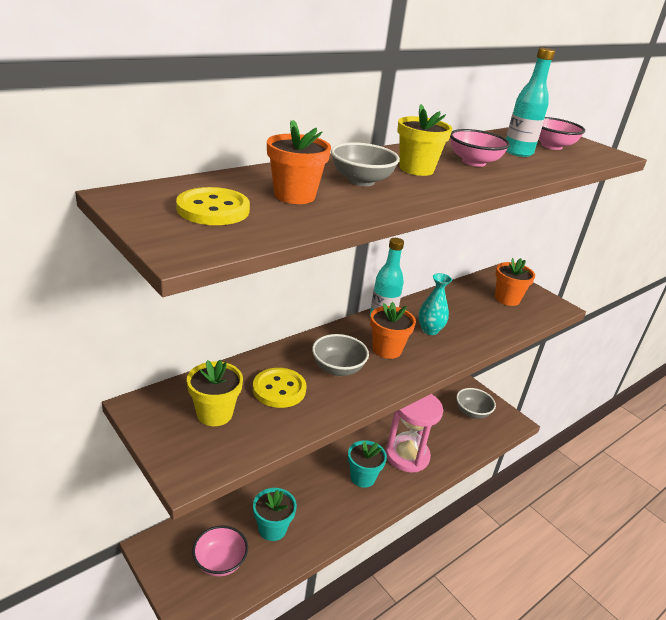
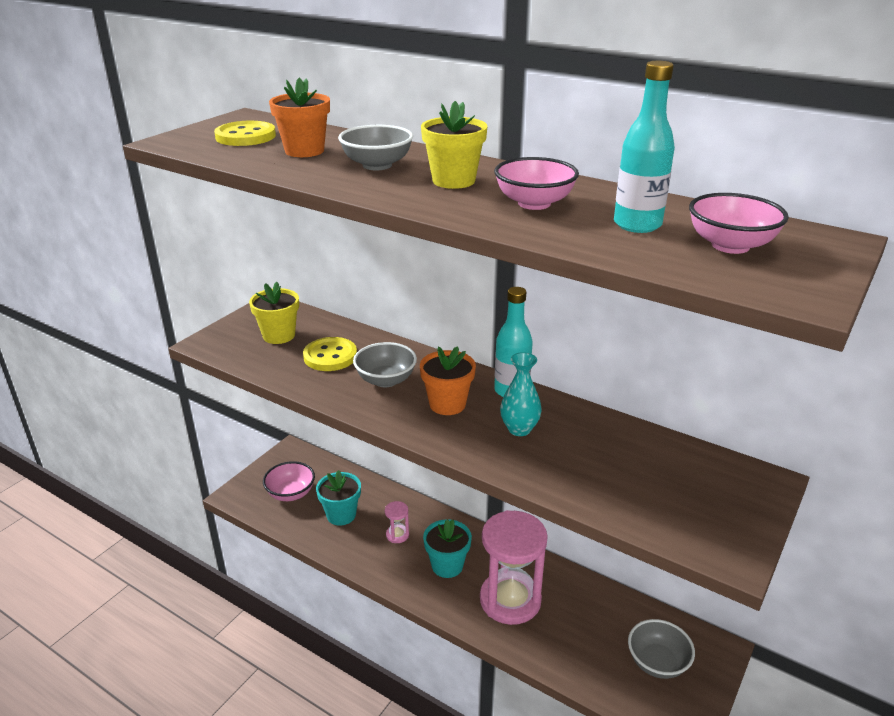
camera: 75 degrees right, 0 degrees up
(316, 497) = (397, 535): none -> pink hourglass
(507, 299) = (687, 492): orange flower pot -> none

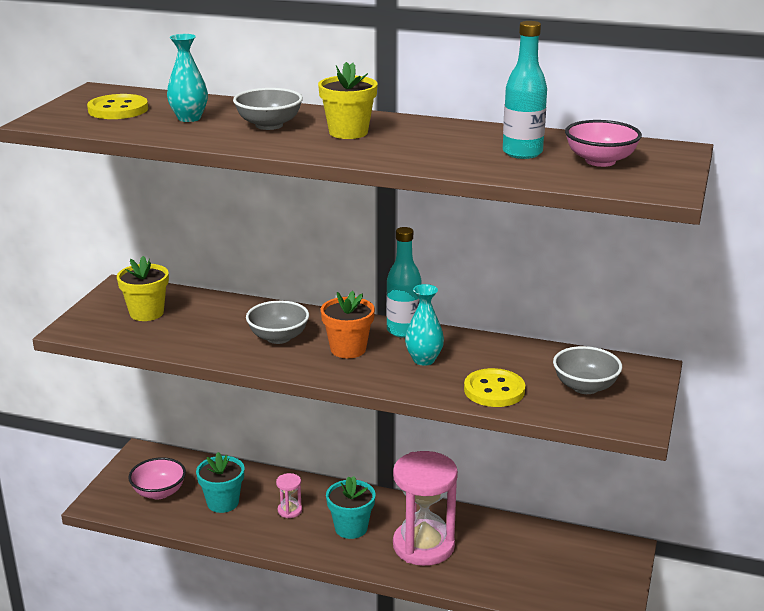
camera: 15 degrees left, 5 degrees down
(304, 151) = (189, 118): orange flower pot -> turquoise vase
(330, 356) = (211, 324): yellow button -> yellow button (494, 390)
(534, 203) = (429, 144): pink bowl -> none
(657, 662) = (575, 570): grey bowl -> grey bowl (585, 387)

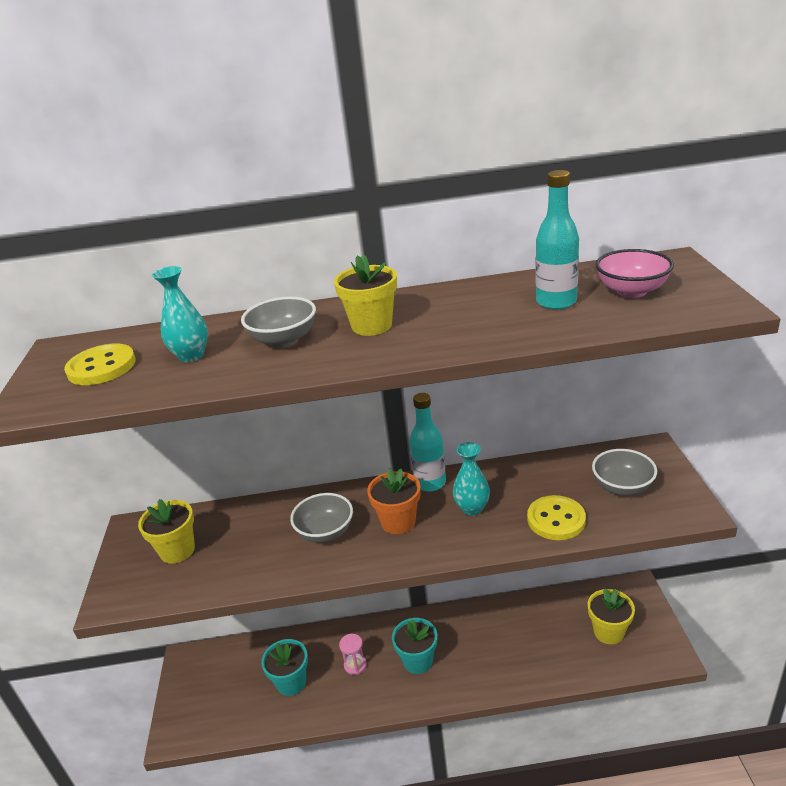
camera: 20 degrees left, 5 degrees up
(159, 492) = (226, 696): pink bowl -> none
(423, 546) = (487, 653): pink hourglass -> none
(563, 573) = (608, 632): none -> yellow flower pot

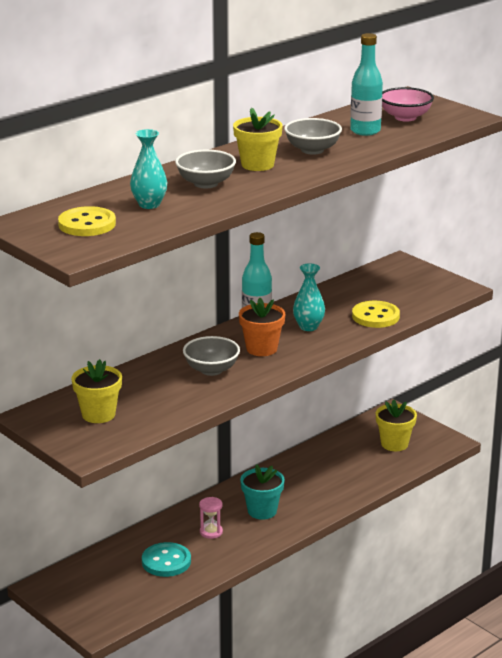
camera: 40 degrees left, 5 degrees down
(291, 682) = (166, 561): turquoise flower pot -> turquoise button
(622, 487) = (401, 288): grey bowl -> grey bowl (312, 150)

